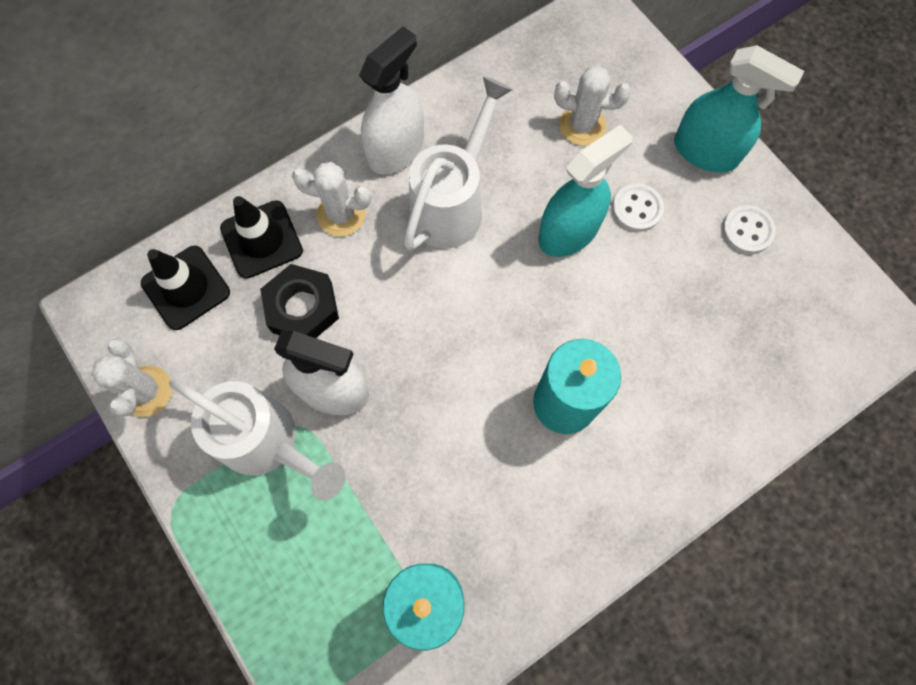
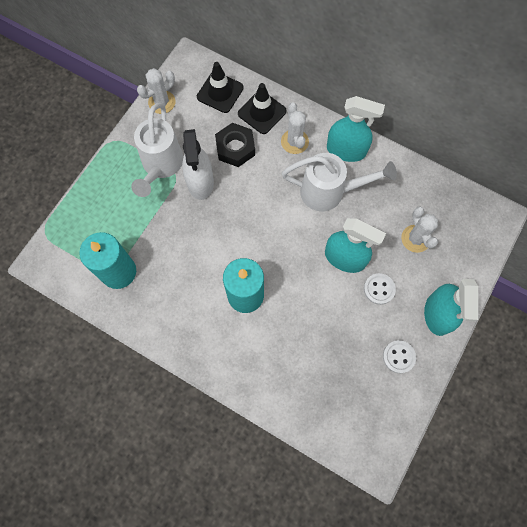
camera: 65 degrees right, 0 degrees up
(396, 149) = (346, 150): white spray bottle -> turquoise spray bottle

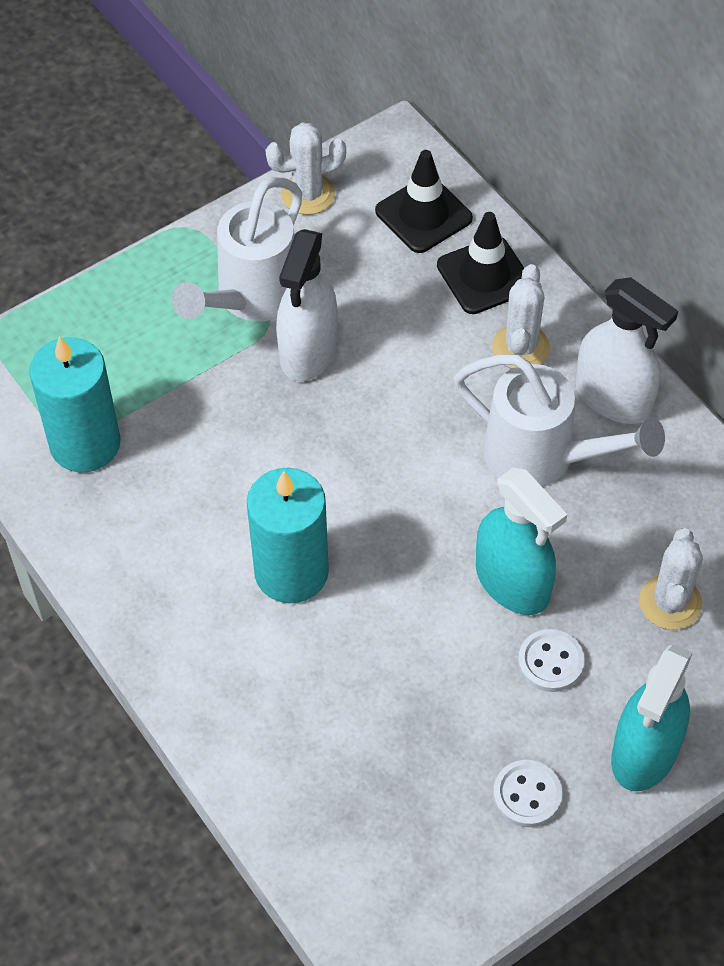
camera: 25 degrees right, 15 degrees down
(235, 148) = (403, 318): black nut -> none
(346, 150) = (613, 398): turquoise spray bottle -> white spray bottle

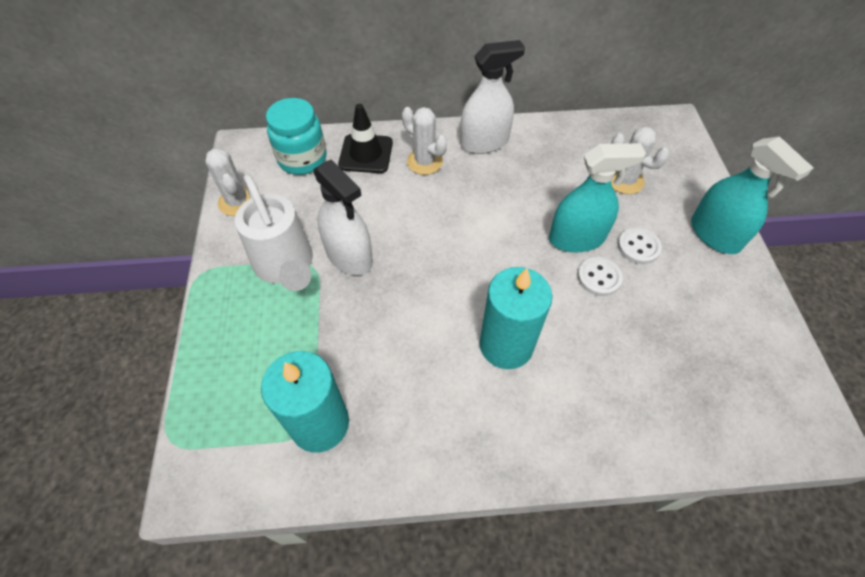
camera: 60 degrees left, 0 degrees up
(308, 194) = (237, 202): white cactus -> white cactus turned 45 degrees counterclockwise
(423, 215) = (302, 159): black traffic cone -> turquoise jar
(527, 795) = (723, 300): white button -> white button (599, 277)
(542, 458) = (502, 187): white watering can -> none

